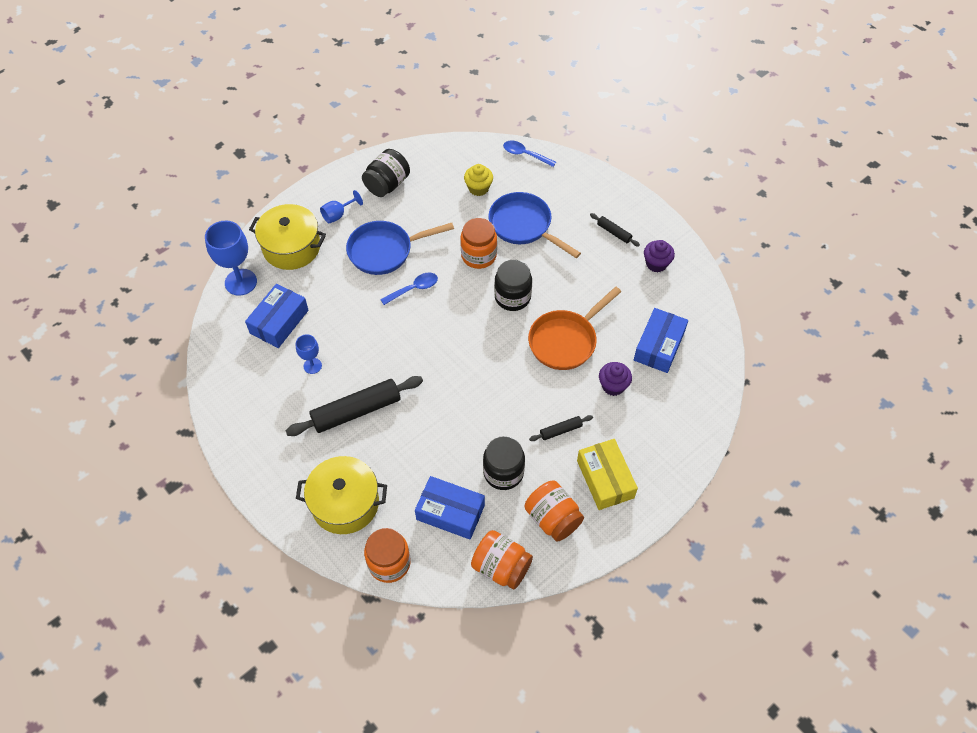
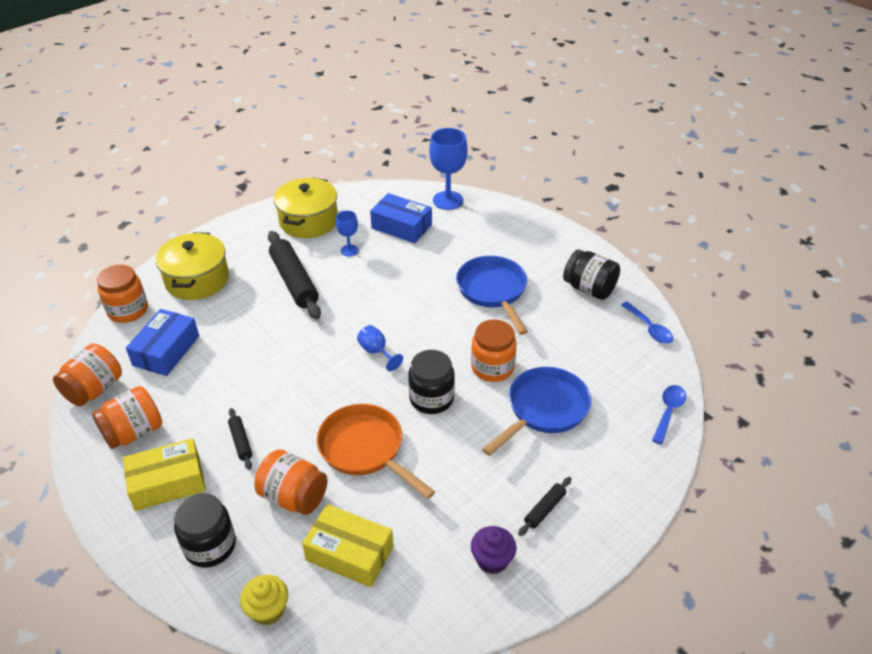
camera: 90 degrees right, 15 degrees down
(291, 247) = (492, 227): yellow pot -> yellow pot (308, 221)
(338, 215) = (539, 255): blue goblet -> blue goblet (376, 352)
(414, 289) = (442, 315): blue spoon -> blue spoon (649, 328)
(478, 188) = (599, 366): yellow cupcake -> yellow cupcake (268, 610)
(503, 472) = (200, 391): black jar -> black jar (210, 546)
(613, 386) = (294, 496): purple cupcake -> orange jar
(659, 346) = (349, 553): blue box -> yellow box

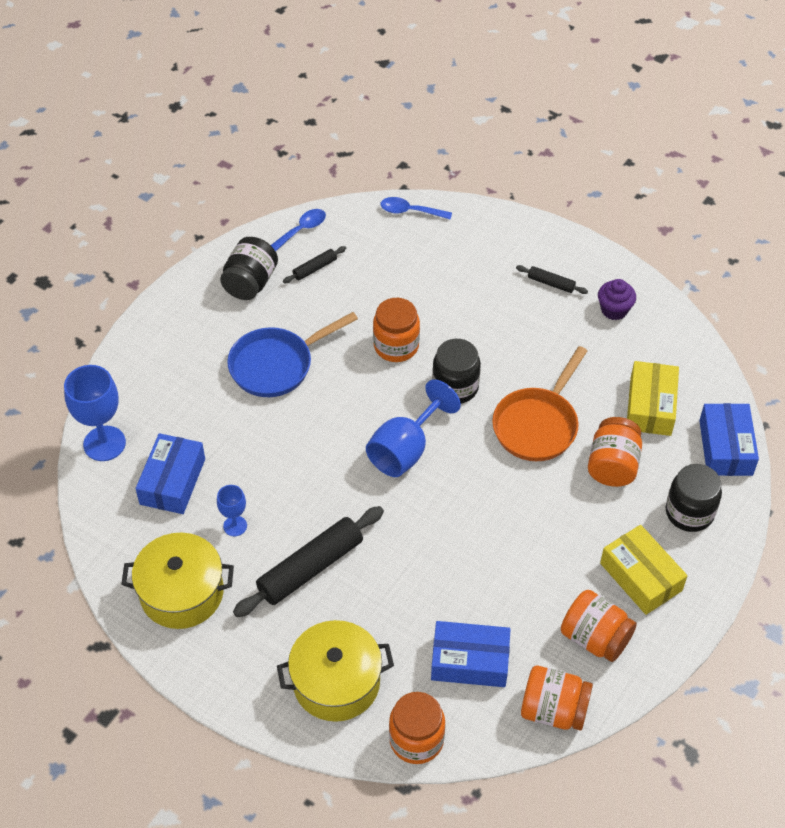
camera: 105 degrees left, 10 degrees up
(241, 442) = (568, 532): black rolling pin -> black rolling pin (315, 268)
(268, 610) = (725, 447): yellow cupcake -> blue box
(376, 352) = (405, 450): blue goblet -> blue goblet, size x1.84
(544, 410) = (439, 298): blue pan -> none

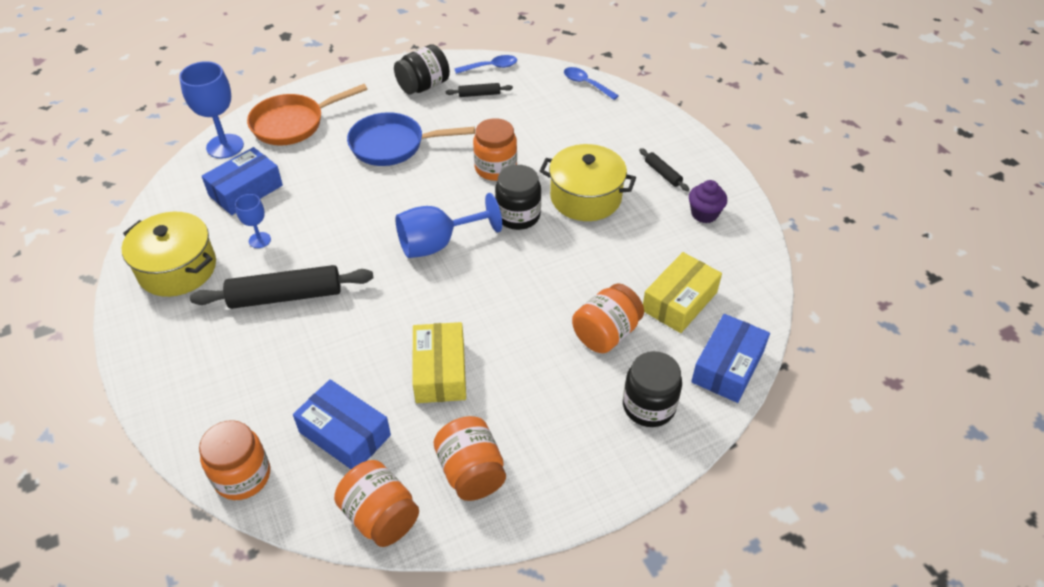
camera: 30 degrees right, 5 degrees down
(336, 682) = (224, 393): yellow pot -> yellow pot (585, 197)
(537, 425) = (564, 272): orange pan -> orange pan (293, 124)
(641, 577) = (557, 440): yellow box -> yellow box (440, 371)

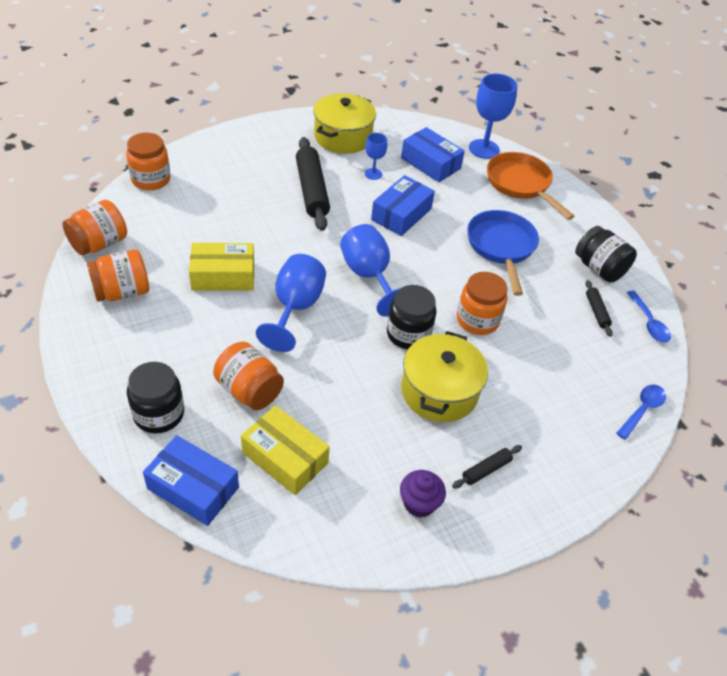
camera: 85 degrees right, 0 degrees up
(345, 434) = (174, 225): blue box -> blue box (401, 214)
(488, 303) = (295, 308): none -> blue goblet

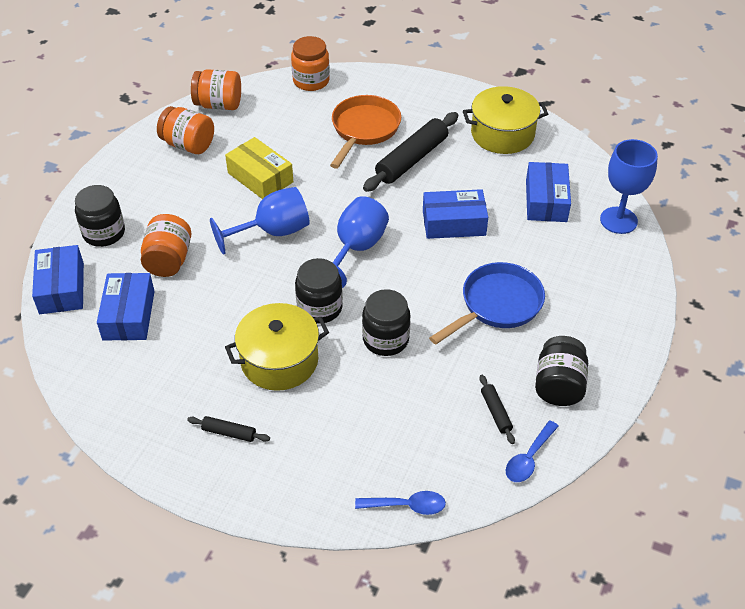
camera: 55 degrees right, 0 degrees up
(285, 458) = (128, 315): yellow box -> blue box
(373, 174) = (481, 178): blue goblet -> none
(419, 503) = (158, 411): purple cupcake -> none
(477, 320) = (385, 339): orange jar -> black jar
(520, 184) = (603, 271): orange pan -> orange pan (364, 129)
(596, 311) = (496, 412): black rolling pin -> black rolling pin turned 60 degrees counterclockwise

